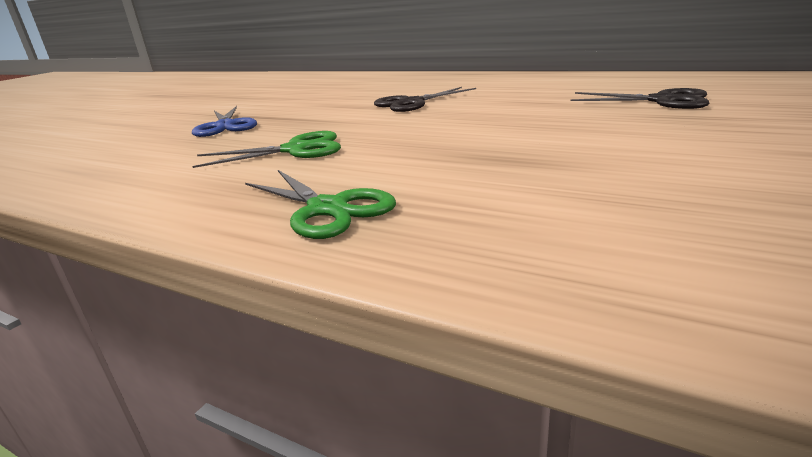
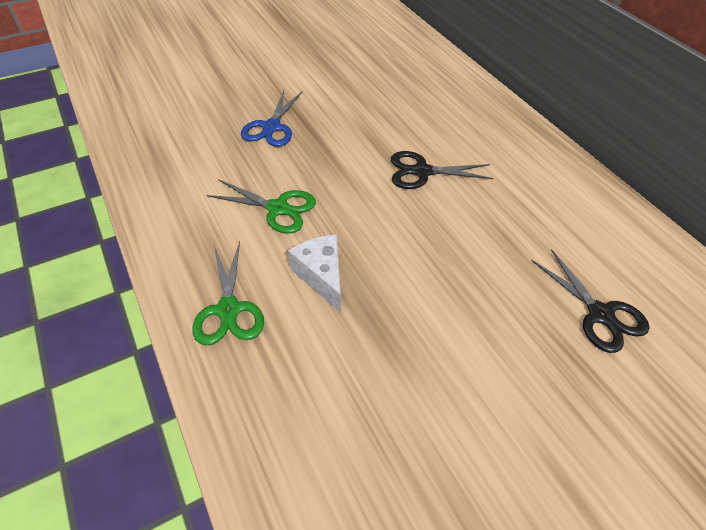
camera: 30 degrees right, 25 degrees up
(406, 159) = (321, 276): none -> white cheese

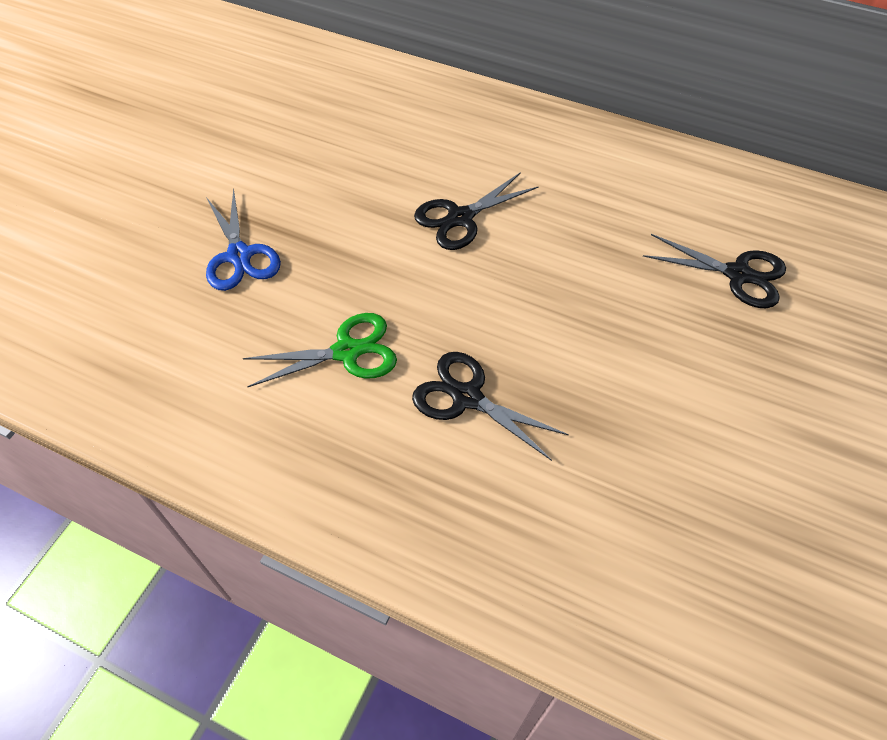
camera: 35 degrees left, 5 degrees up
(228, 309) = (407, 497): green scissors -> none
(321, 276) = (467, 397): white cheese -> black scissors

